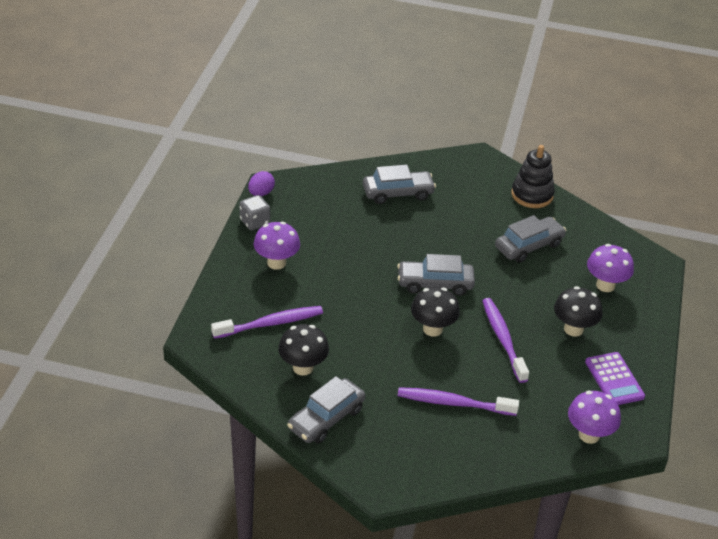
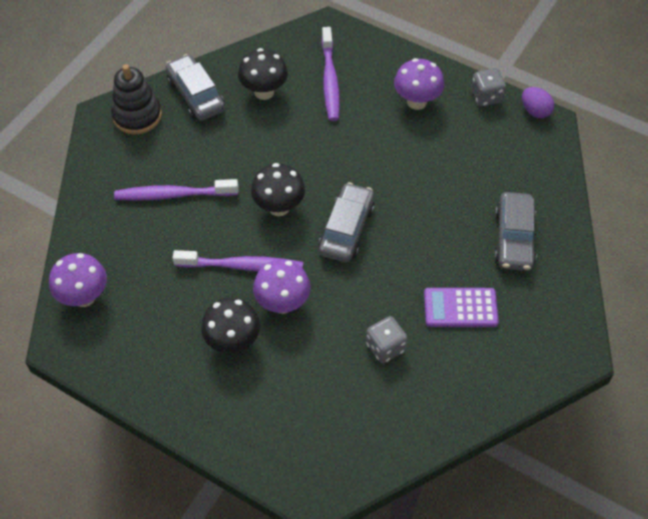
camera: 110 degrees right, 15 degrees up
(453, 403) = (173, 195): purple toothbrush -> purple toothbrush turned 120 degrees counterclockwise
(529, 246) = (385, 347): grey car -> grey dice
(532, 195) = (484, 388): black stacking toy -> black stacking toy (137, 116)
(605, 285) = (292, 407): purple mushroom -> purple mushroom (282, 303)
(614, 379) = (145, 352): purple calculator -> purple calculator (460, 308)

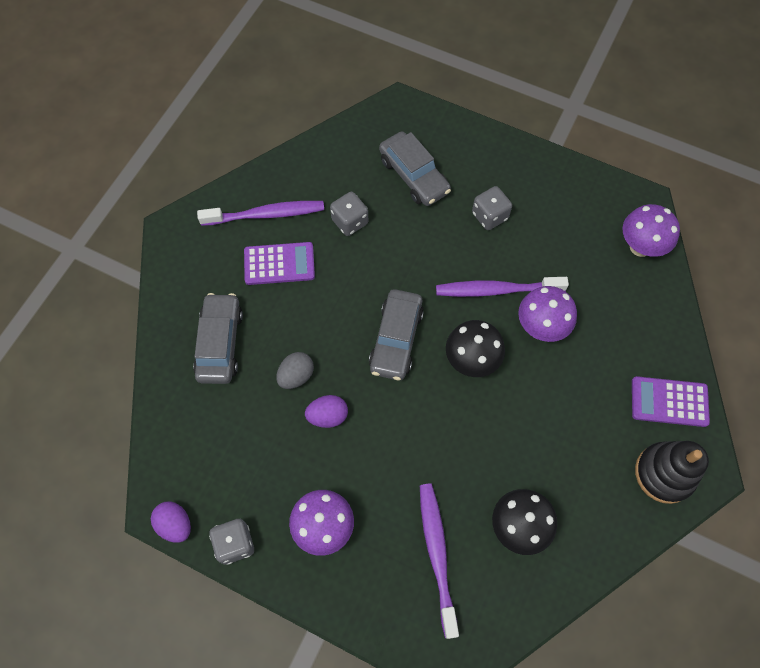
camera: 175 degrees right, 10 degrees up
(112, 163) = (669, 401): none -> purple calculator
(173, 195) = (588, 366): purple toothbrush -> purple toothbrush (266, 214)
(196, 95) = (602, 513): grey car -> grey car (413, 176)
(233, 341) = (489, 216): black mushroom -> grey dice
(282, 303) = (450, 255): purple mushroom -> purple mushroom (541, 327)
(412, 174) = (328, 416): none -> purple egg
(440, 206) = (296, 376): none -> grey egg

